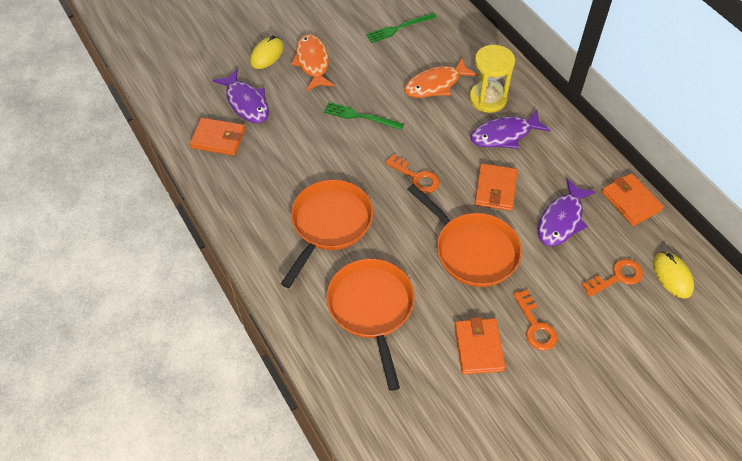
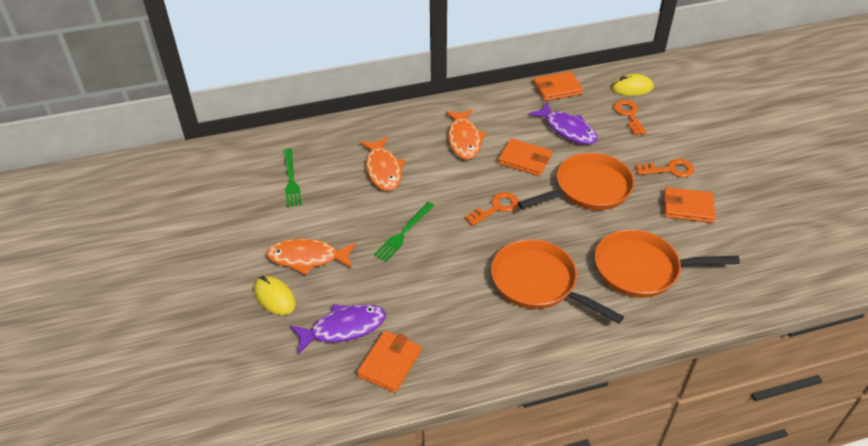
camera: 75 degrees left, 10 degrees down
(488, 99) = (416, 140): yellow hourglass -> none
(504, 135) = (464, 140): purple fish -> orange fish

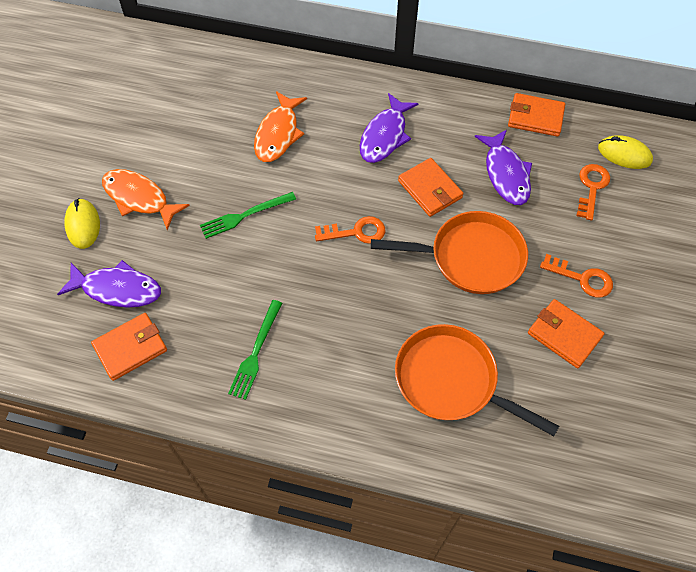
camera: 30 degrees right, 15 degrees up
(291, 180) = (185, 105): green fork -> green fork (256, 352)
(464, 140) = (385, 136): orange fish -> purple fish
(538, 283) = (332, 339): orange pan -> none

